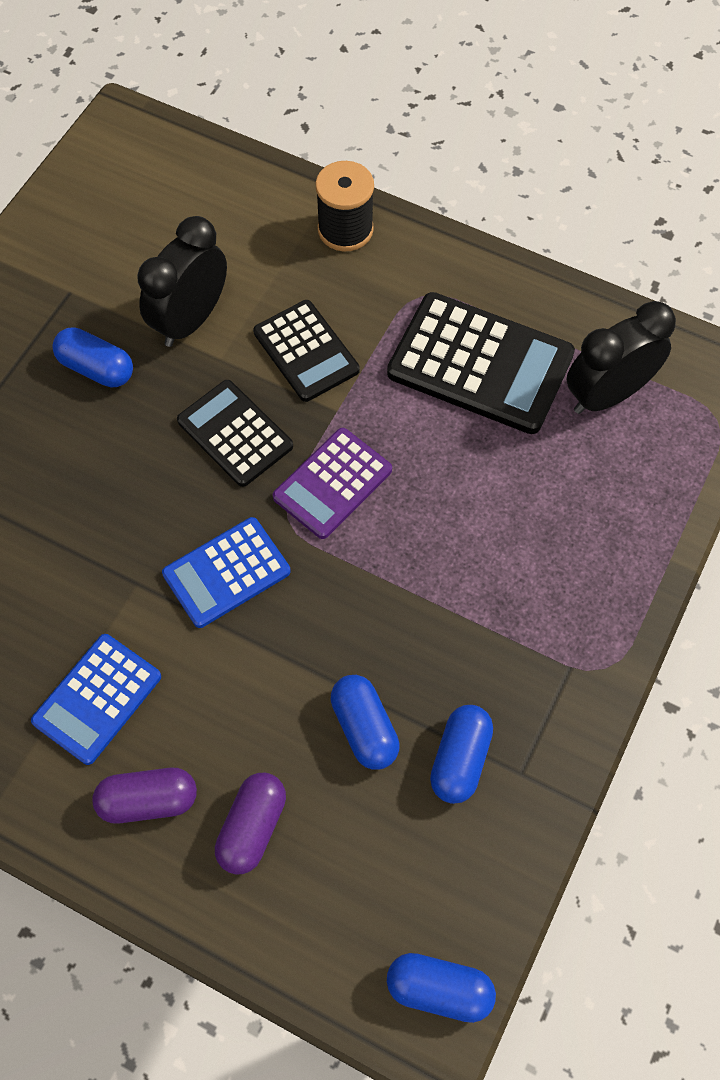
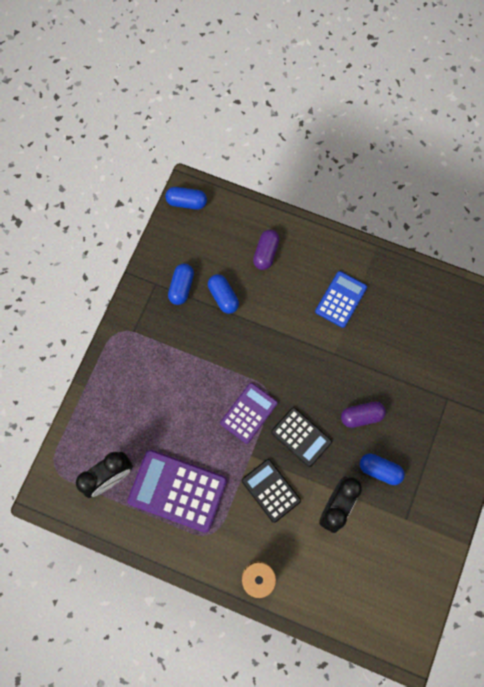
camera: 175 degrees right, 10 degrees up
(148, 800) = (310, 260): purple capsule -> purple capsule (361, 416)
(227, 573) = (293, 362): blue calculator -> none
(480, 364) = (177, 491): black calculator -> purple calculator

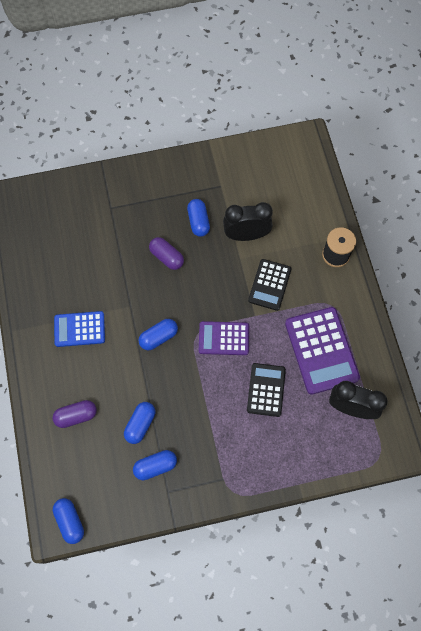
camera: 125 degrees left, 5 degrees down
(288, 359) = (159, 337): none -> blue capsule
(301, 437) = (214, 289): black calculator -> black calculator (266, 390)

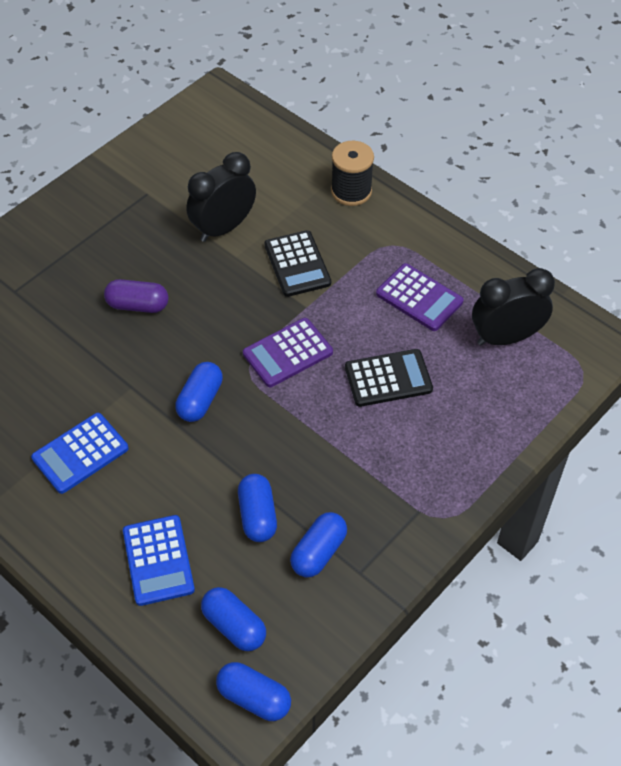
camera: 35 degrees left, 15 degrees down
(76, 416) = (158, 560): purple capsule -> blue calculator
(198, 222) = (149, 245): blue capsule -> blue capsule (234, 626)
(266, 390) = (388, 378): black calculator -> black calculator turned 105 degrees clockwise
(321, 350) = (419, 298): purple calculator -> purple calculator, size x0.62

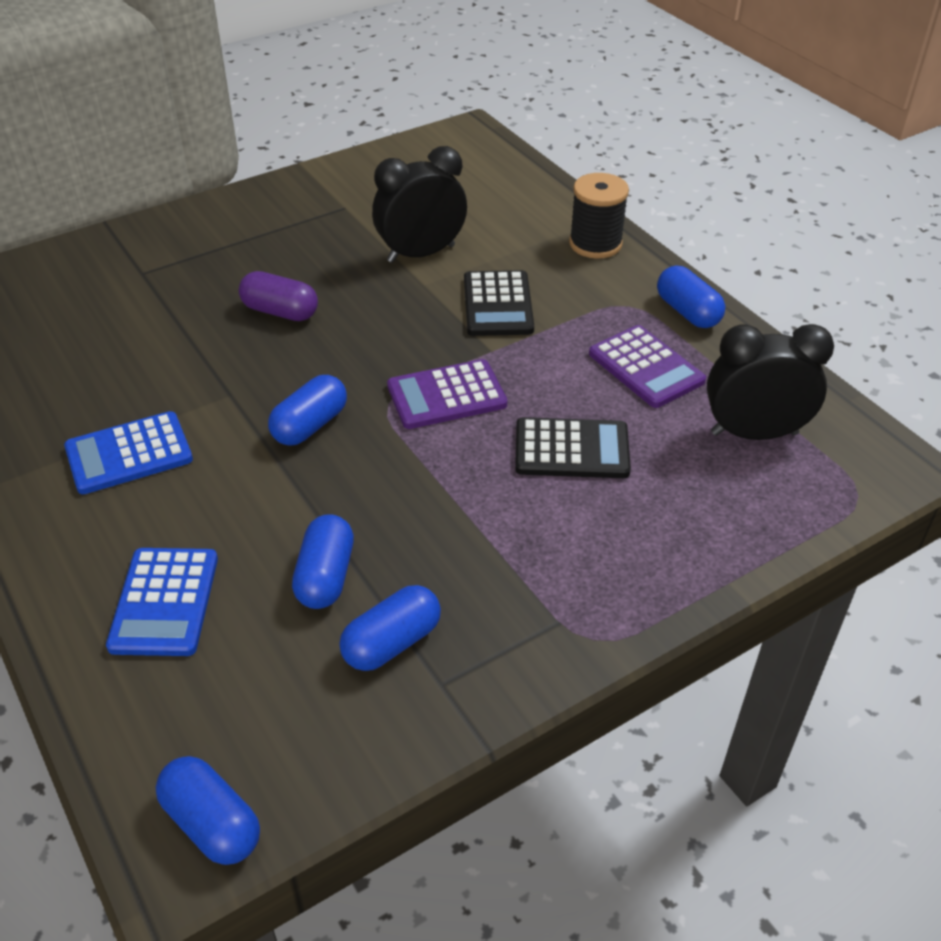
camera: 15 degrees right, 10 degrees down
(234, 626) = (229, 713): blue capsule -> blue capsule (687, 312)

